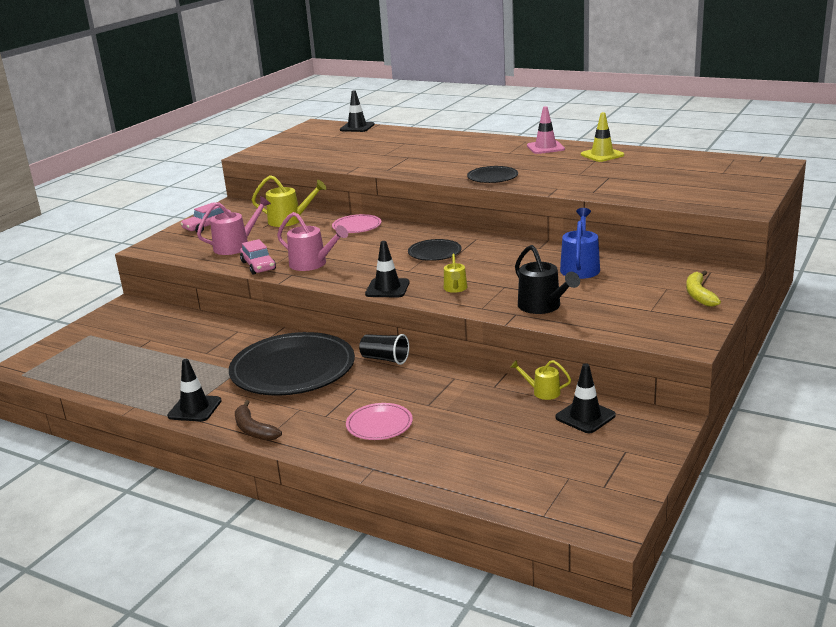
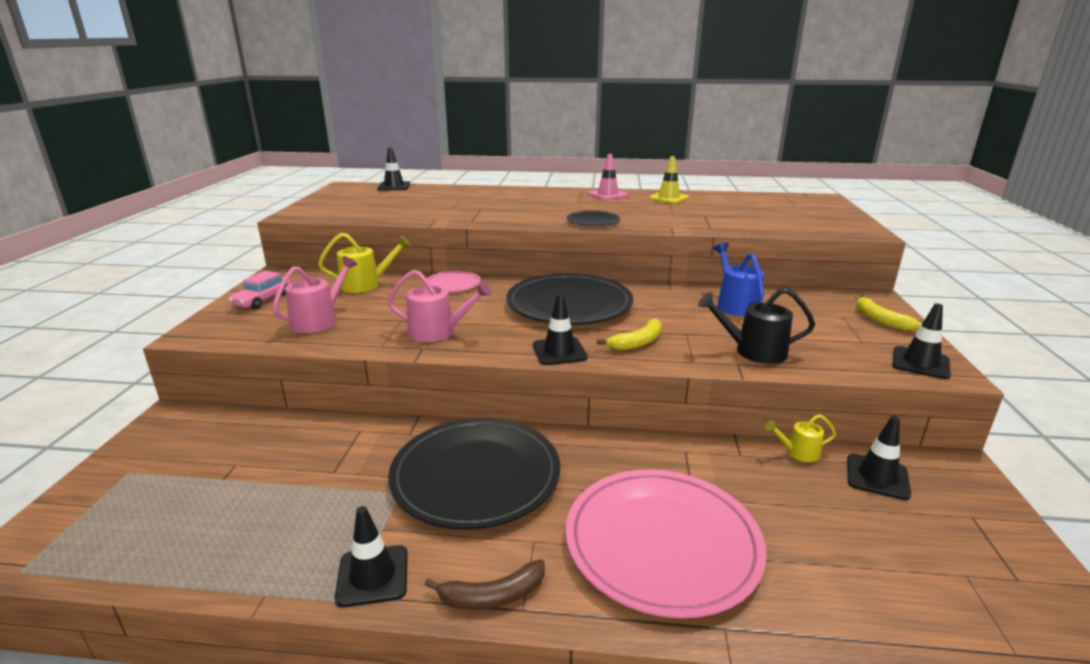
camera: 25 degrees left, 0 degrees up
(253, 430) = (493, 596): brown banana -> brown banana turned 45 degrees counterclockwise
(258, 266) = (368, 342): pink car -> none
(379, 424) = (662, 543): pink plate -> pink plate, size x2.09
(385, 359) = (582, 440): black cup -> none
(434, 252) = (569, 304): black plate -> black plate, size x2.09
(455, 289) = (637, 342): yellow watering can -> yellow banana
(542, 306) = (754, 351): black watering can -> black watering can turned 150 degrees clockwise
(675, 333) = (920, 363): none -> black traffic cone

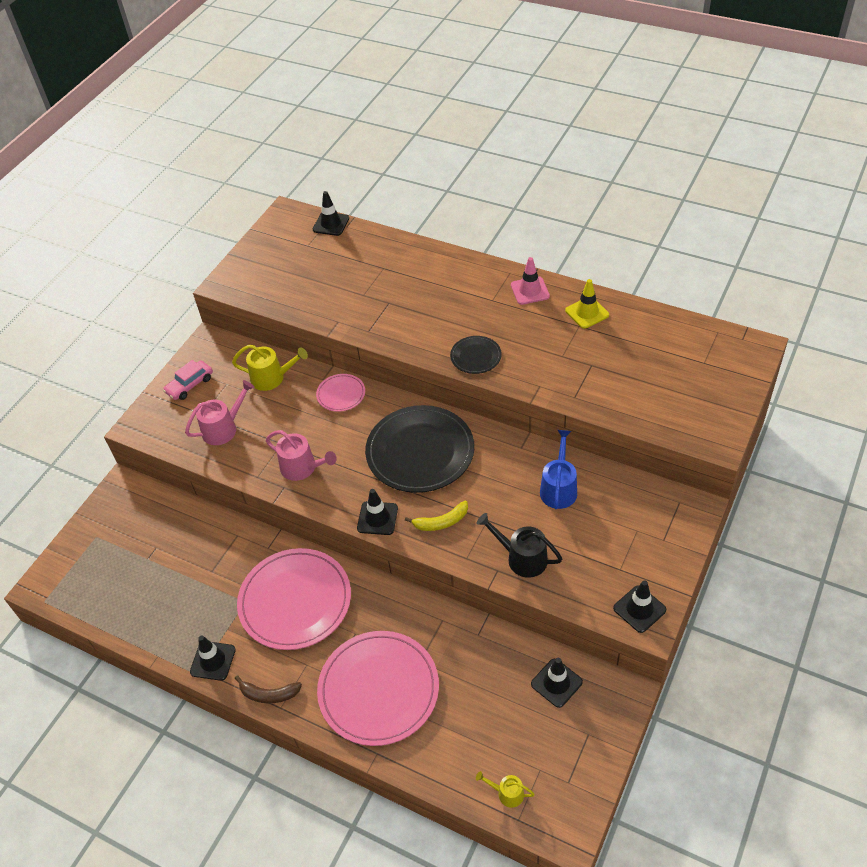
camera: 25 degrees right, 25 degrees up
(476, 475) = (295, 601): black plate -> pink plate
(798, 452) = (520, 645): yellow watering can -> yellow watering can (507, 793)
(880, 320) = (665, 544): yellow banana -> none

